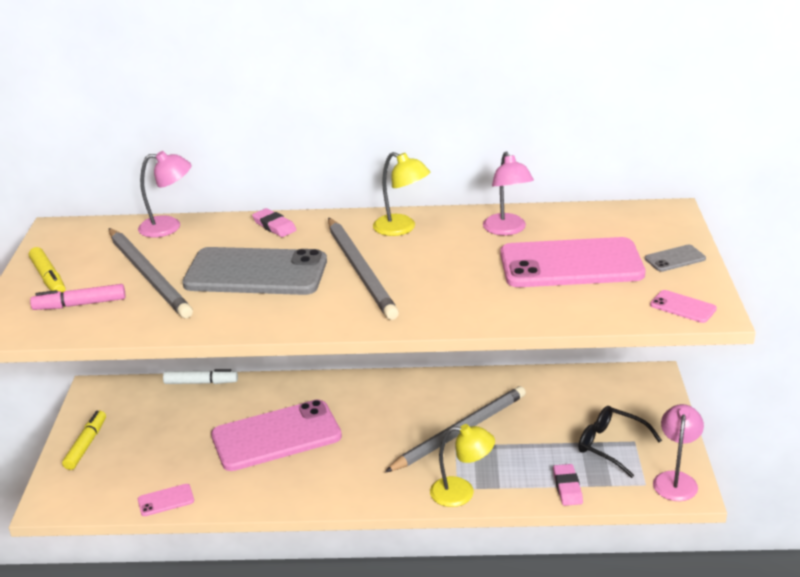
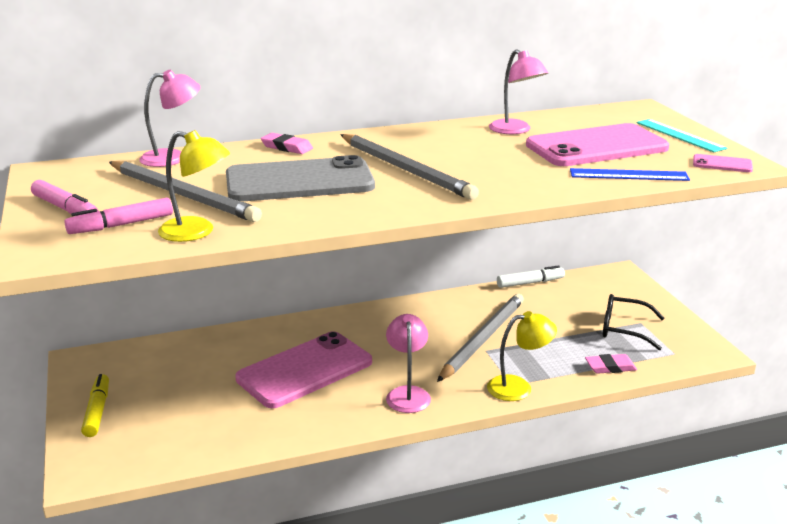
camera: 20 degrees left, 5 degrees down
(48, 278) = (65, 208): yellow marker -> pink marker
(166, 500) = (219, 446): pink phone -> none
(201, 382) = (196, 337): white marker -> white marker (530, 283)
(402, 228) = (416, 138): yellow lamp -> yellow lamp (197, 232)
(567, 487) = (610, 367): pink eraser -> pink eraser turned 75 degrees counterclockwise
(570, 308) = (628, 175): none -> blue ruler
(675, 259) = (680, 135): grey phone -> turquoise ruler
(676, 479) = (696, 345): pink lamp -> pink lamp (407, 394)

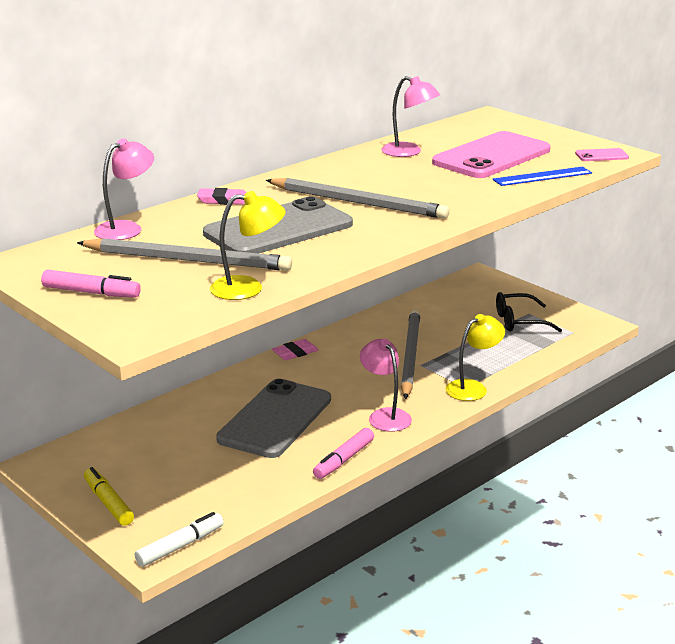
camera: 25 degrees left, 0 degrees up
(121, 225) = (169, 296): pink marker -> pink marker (344, 460)
(305, 370) = (275, 419): pink phone -> grey phone
(530, 283) = (410, 299): white marker -> white marker (180, 546)
(610, 367) = (532, 354): pink eraser -> pink eraser (295, 353)
(680, 135) = (546, 136): turquoise ruler -> none

